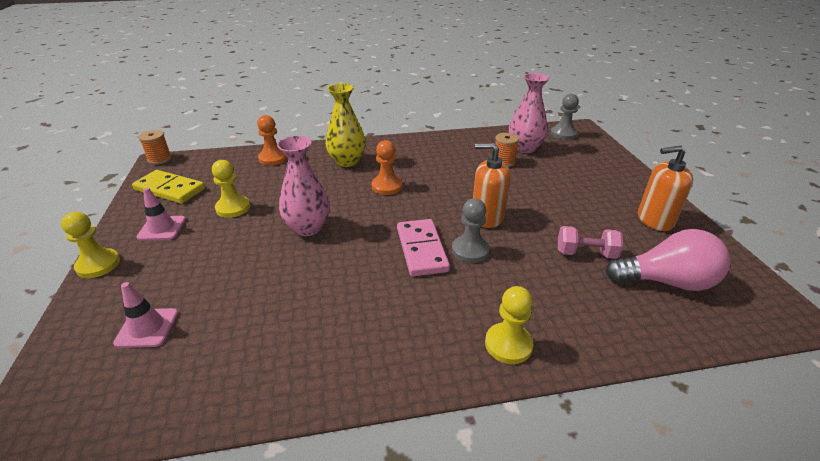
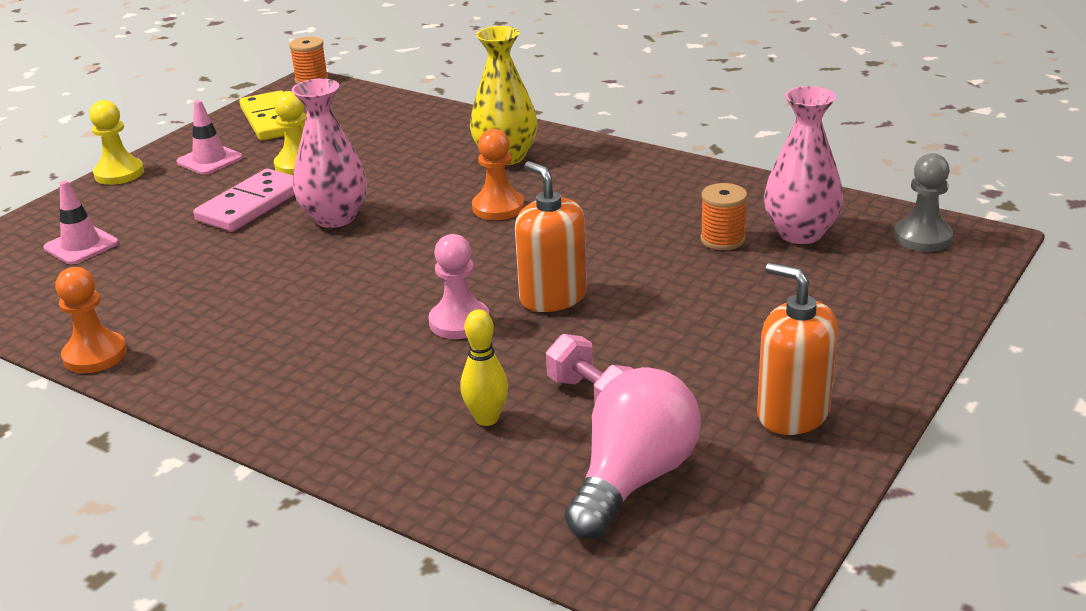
camera: 45 degrees right, 5 degrees down
(273, 158) = (426, 121): orange pawn -> orange pawn (95, 355)
(422, 249) = (408, 295): pink domino -> pink domino (251, 205)
(470, 250) = (459, 322): grey pawn -> pink pawn
(508, 344) = (326, 424): yellow pawn -> none
(568, 291) = (487, 418): none -> yellow bowling pin
(666, 281) = (633, 479): pink light bulb -> pink light bulb turned 105 degrees counterclockwise

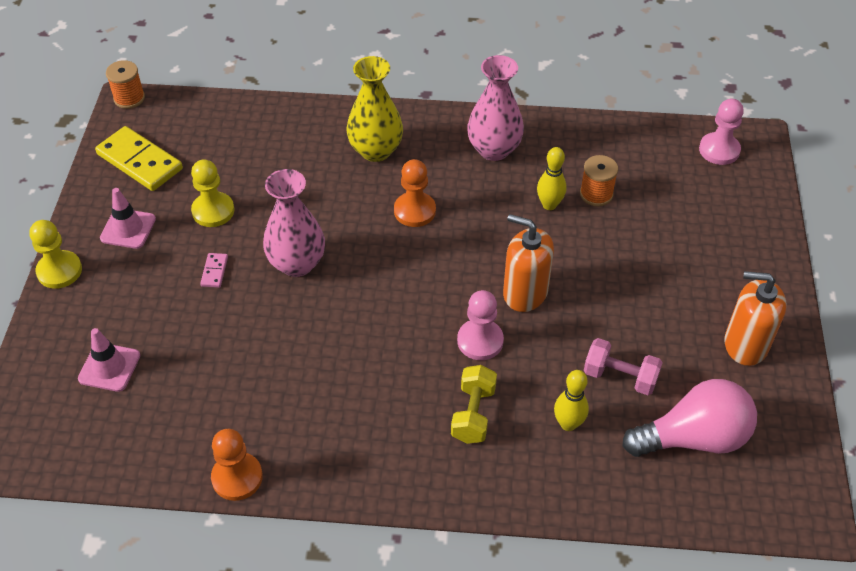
camera: 30 degrees left, 20 degrees up
(251, 205) = (214, 271): pink domino -> pink domino, size x0.44
(386, 378) = (473, 414): none -> yellow dumbbell
(633, 479) = (693, 438): pink light bulb -> pink light bulb turned 75 degrees clockwise
(656, 236) = (549, 205): none -> yellow bowling pin
(800, 233) = (641, 171): pink vase -> pink vase (494, 149)
(922, 237) = (719, 150): grey pawn -> pink pawn

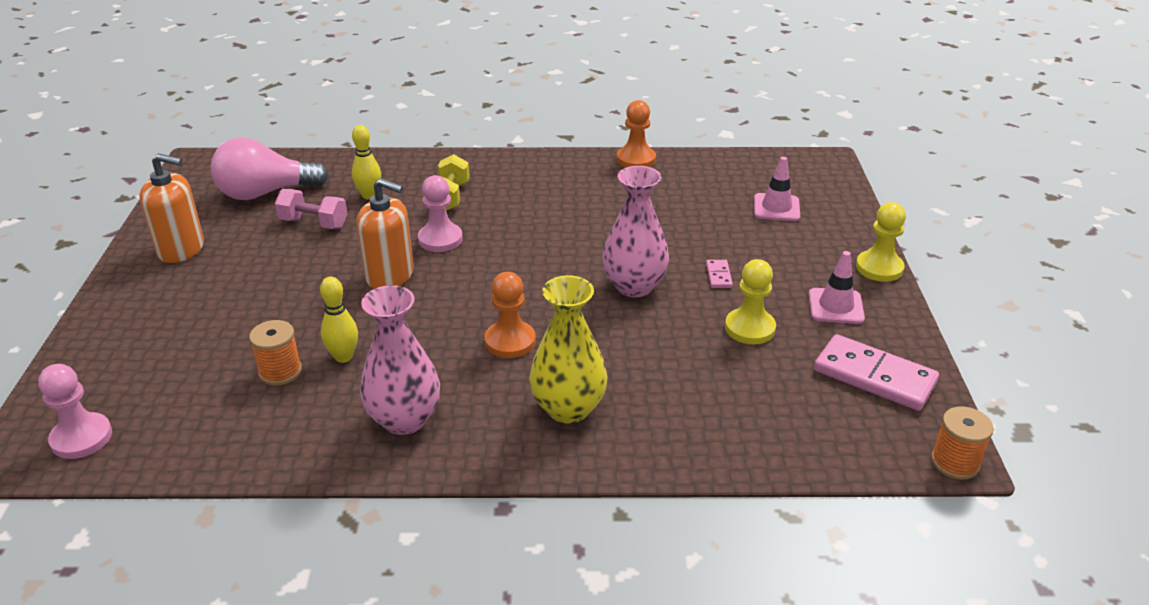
camera: 175 degrees right, 15 degrees down
(139, 162) = (874, 376): yellow domino -> pink domino

